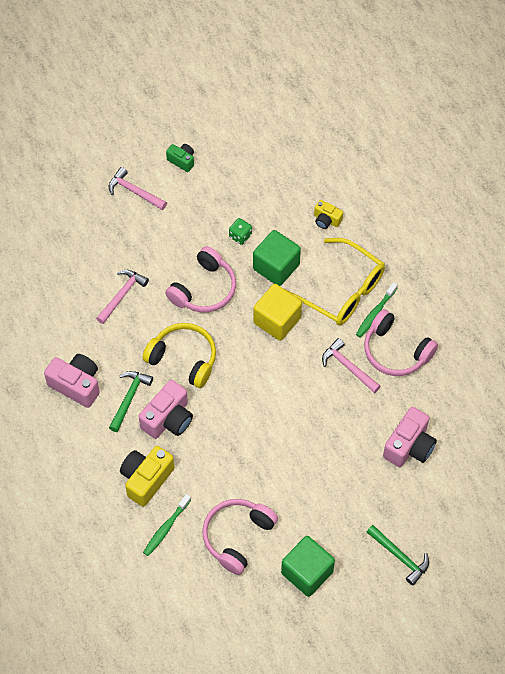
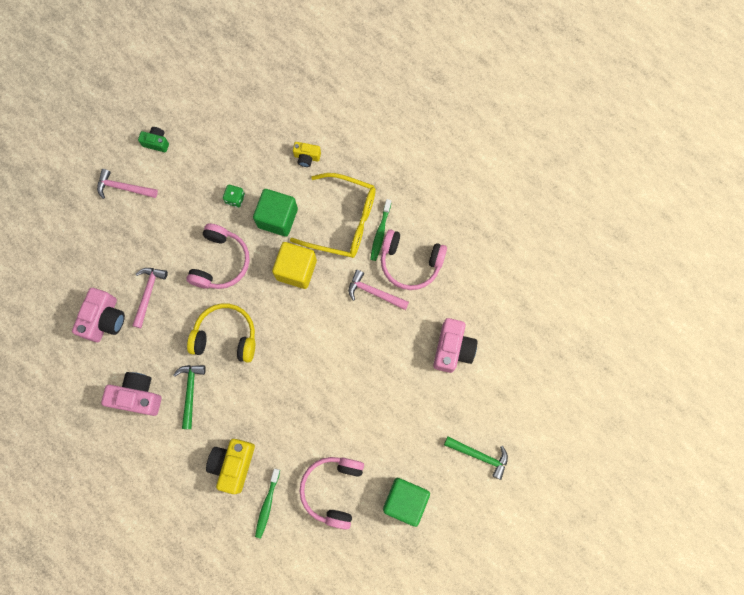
camera: 20 degrees left, 15 degrees up
(168, 419) = (232, 399): pink camera -> pink camera (105, 319)

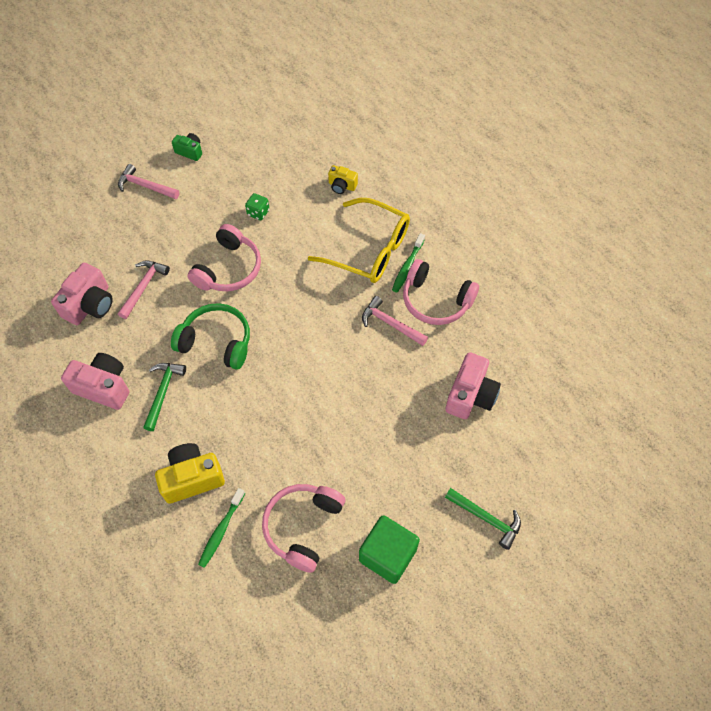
camera: 10 degrees right, 15 degrees down
(226, 336) = (216, 341): yellow headphones -> green headphones
(233, 464) = (192, 478): yellow camera -> yellow camera turned 45 degrees clockwise
(277, 218) = (299, 236): green cube -> none
(296, 270) = (308, 288): yellow cube -> none

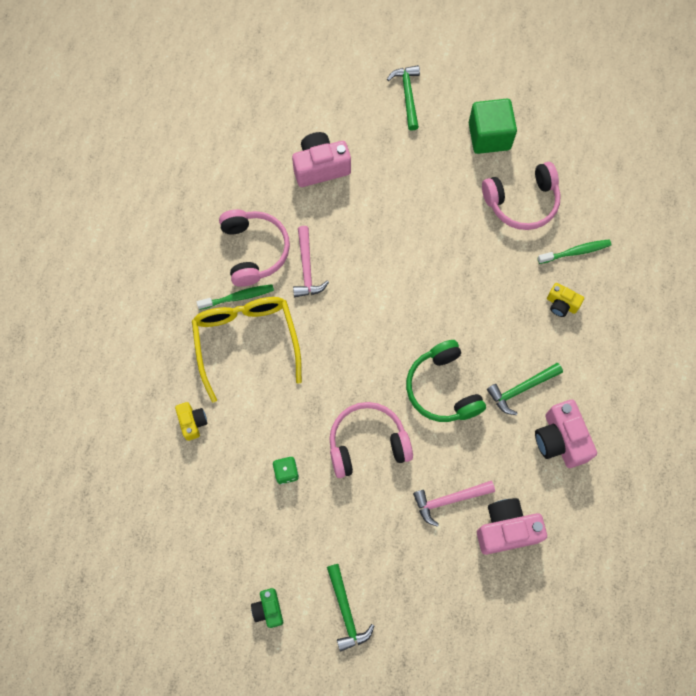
camera: 130 degrees left, 10 degrees up
(145, 186) = (346, 611): pink hammer -> green hammer
(192, 478) = (561, 304): yellow camera -> yellow camera, size x0.57

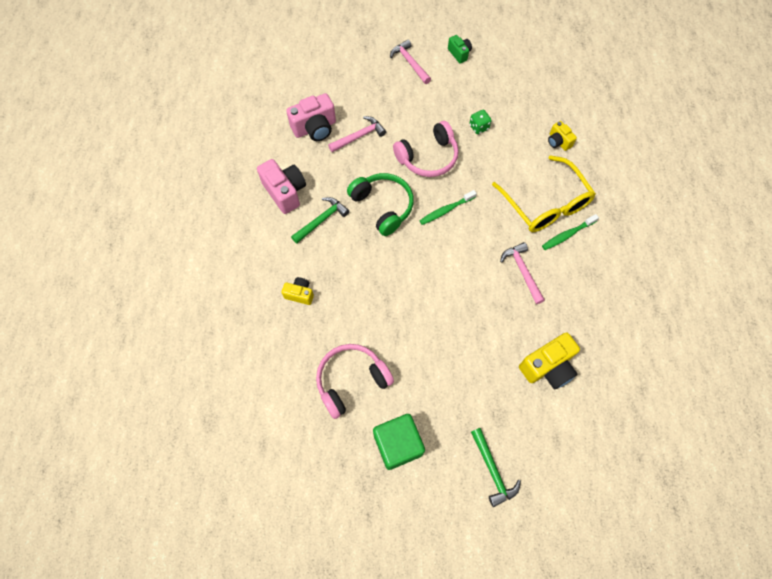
camera: 165 degrees right, 5 degrees down
(254, 250) = (571, 275): pink headphones -> none
(320, 167) = (547, 367): pink camera -> yellow camera
(346, 611) = (410, 63): green hammer -> pink hammer
(575, 252) = (294, 344): green toothbrush -> green toothbrush (446, 210)

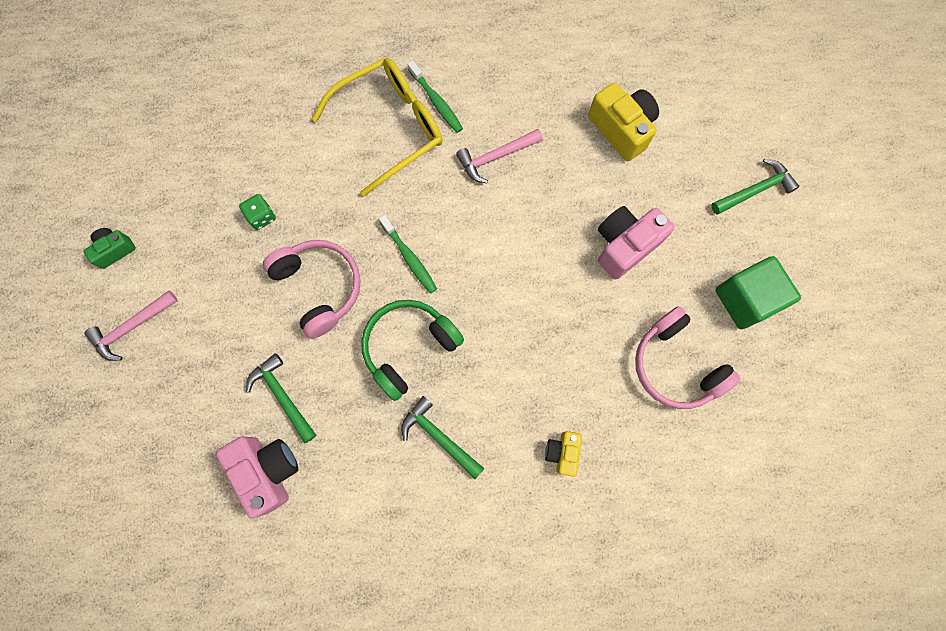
camera: 95 degrees left, 10 degrees up
(285, 192) = (393, 502): pink camera -> pink camera (625, 245)
(359, 136) = (282, 396): pink hammer -> green hammer
(558, 142) = (286, 108): yellow camera -> none

